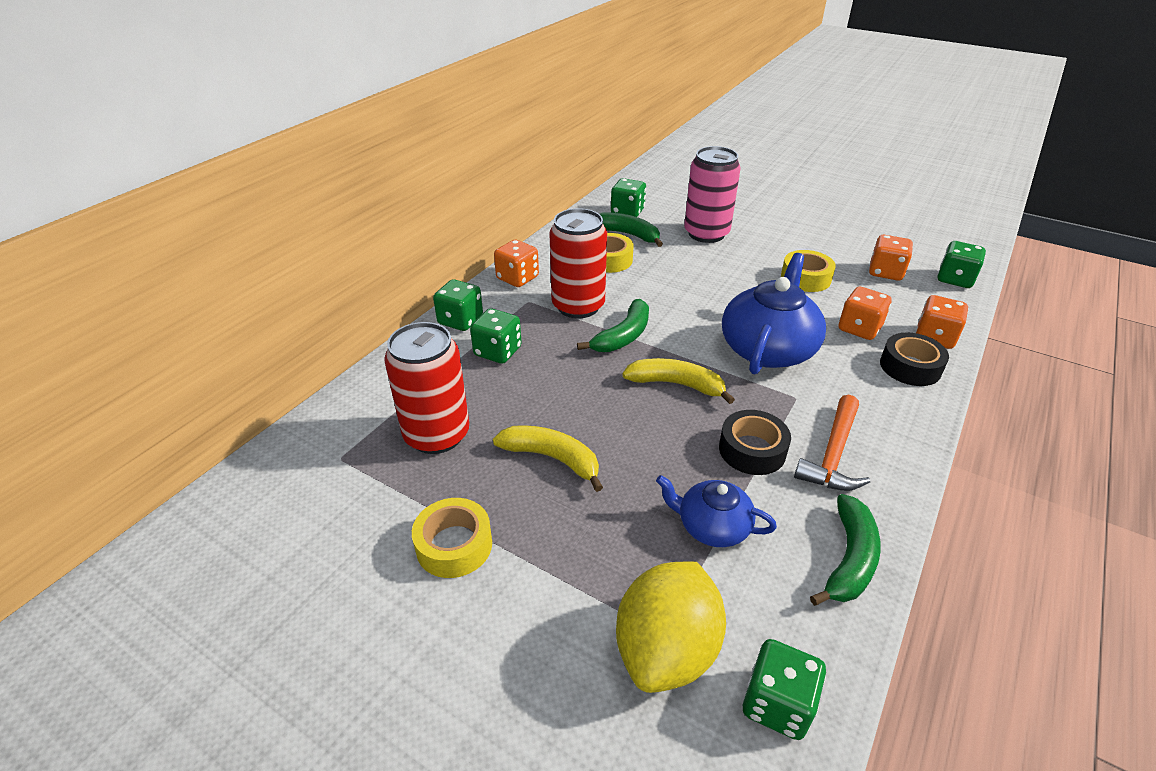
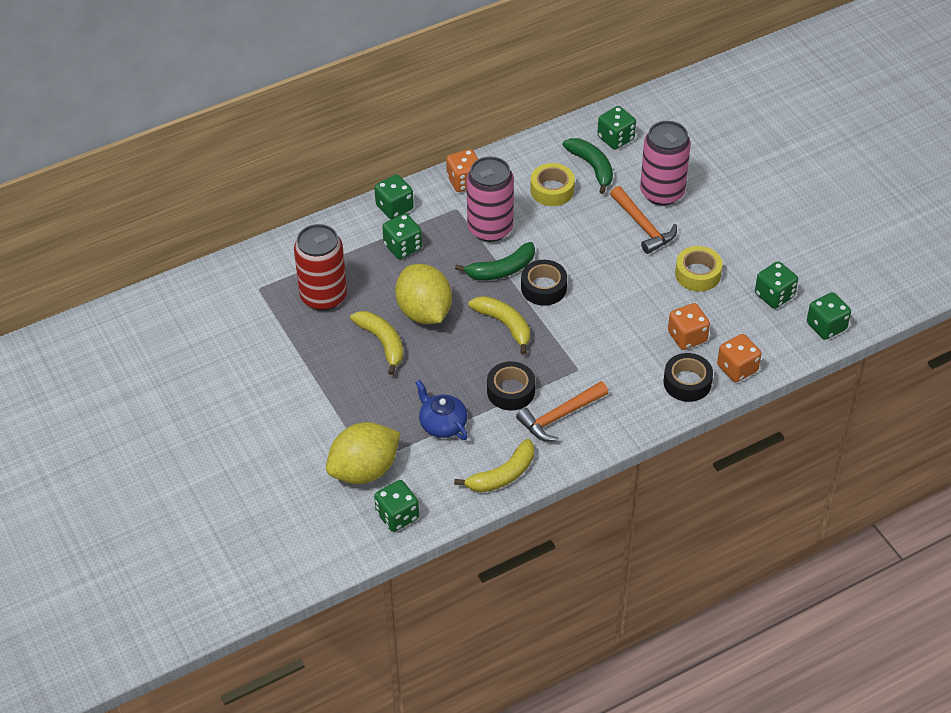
camera: 30 degrees right, 10 degrees up
(454, 545) = (293, 370): yellow tape -> none
(575, 405) = (424, 312): none -> yellow lemon
(578, 306) = (490, 228): red can -> pink can
(681, 337) = (543, 288): none -> black tape
(718, 260) = (643, 226): none -> orange hammer
(768, 349) = (598, 324): blue teapot -> none
(849, 559) = (502, 475): green banana -> yellow banana
(885, 272) = (774, 295): orange dice -> green dice

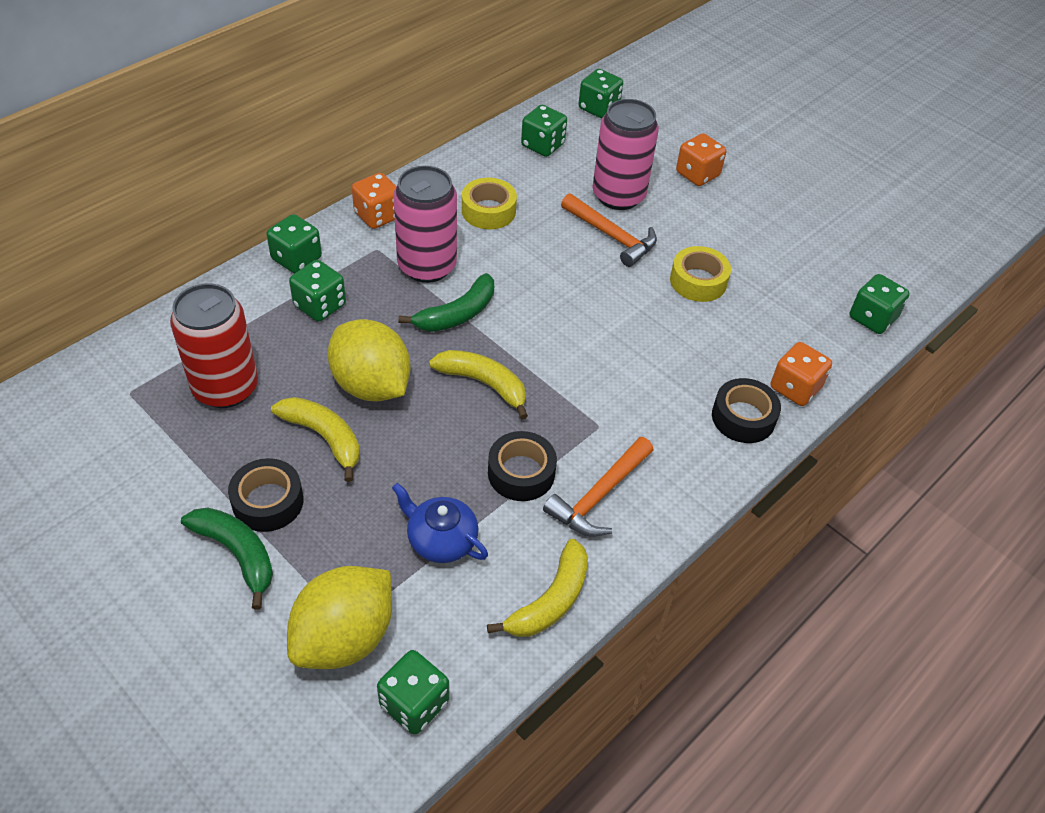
camera: 20 degrees left, 0 degrees up
(543, 288) = (518, 328): black tape -> black tape (268, 502)
(592, 167) = (527, 179): green banana -> green banana (237, 554)
(687, 337) = (718, 359): orange dice -> orange dice (697, 174)
(774, 295) = (796, 292): green dice -> green dice (598, 108)

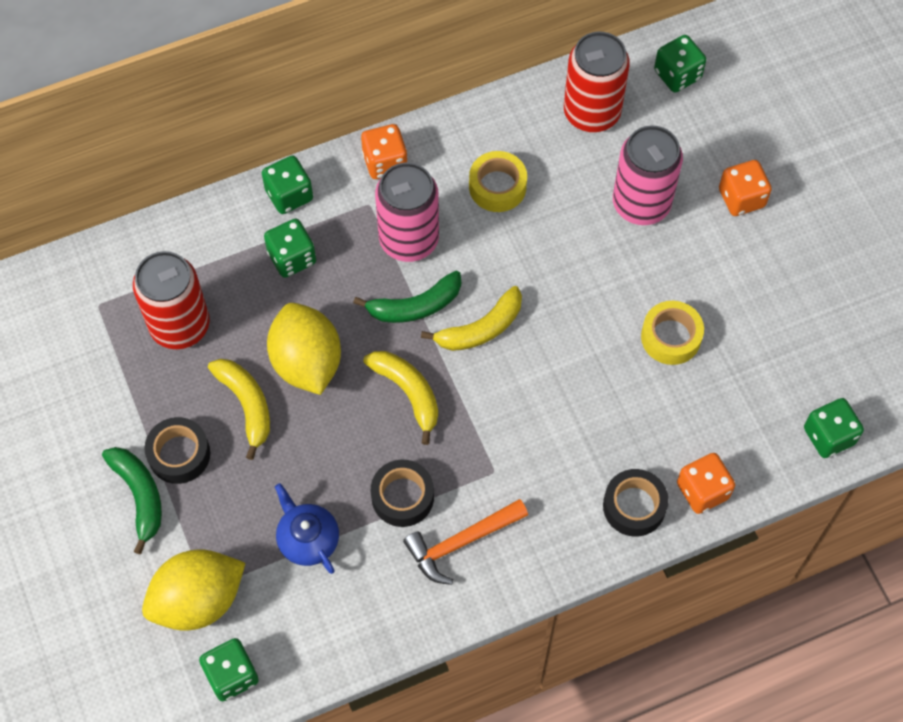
camera: 25 degrees right, 15 degrees up
(542, 145) = (591, 112): green dice -> red can
(550, 601) = (375, 626): yellow banana -> yellow banana (480, 329)
(611, 236) = (609, 255): orange hammer -> none

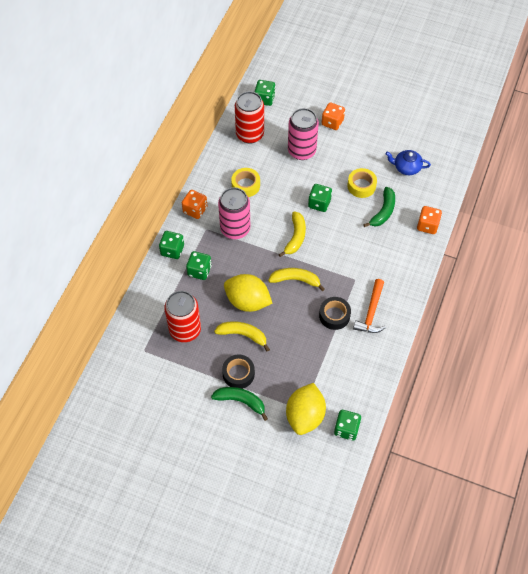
camera: 45 degrees left, 5 degrees down
(308, 539) = (318, 359): blue teapot -> blue teapot (406, 167)
(415, 306) = (264, 249): green banana -> green banana (383, 211)
(634, 506) = (412, 250): black tape -> none
(828, 436) = (445, 174): green dice -> green dice (319, 203)

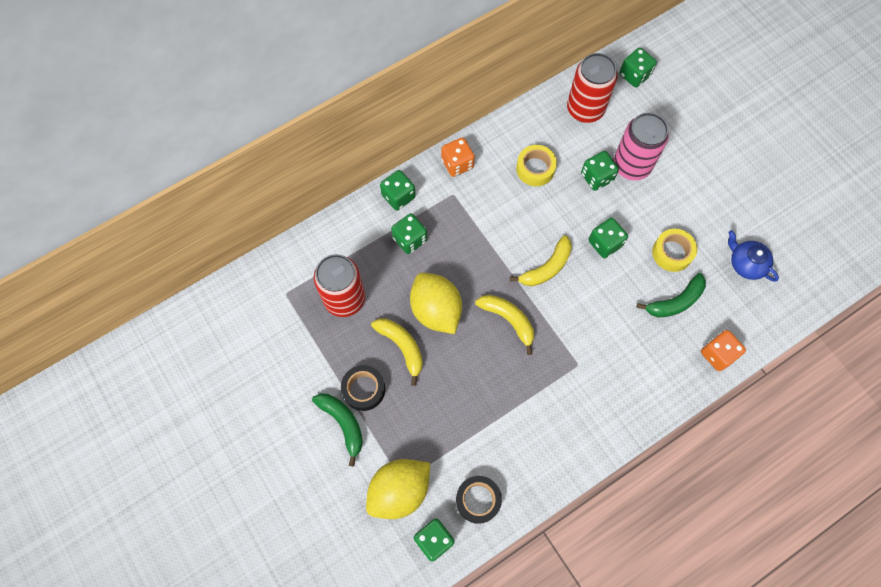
camera: 35 degrees right, 10 degrees up
(235, 229) = (485, 214): pink can -> none
(286, 169) = (597, 177): none -> green dice
(332, 122) = (695, 151): orange dice -> none
(334, 315) = (521, 393): black tape -> black tape (478, 500)
(371, 312) = (567, 418): orange hammer -> none

